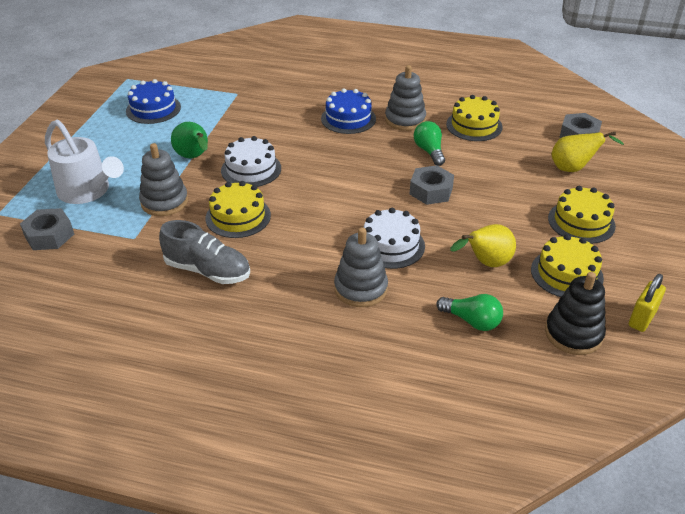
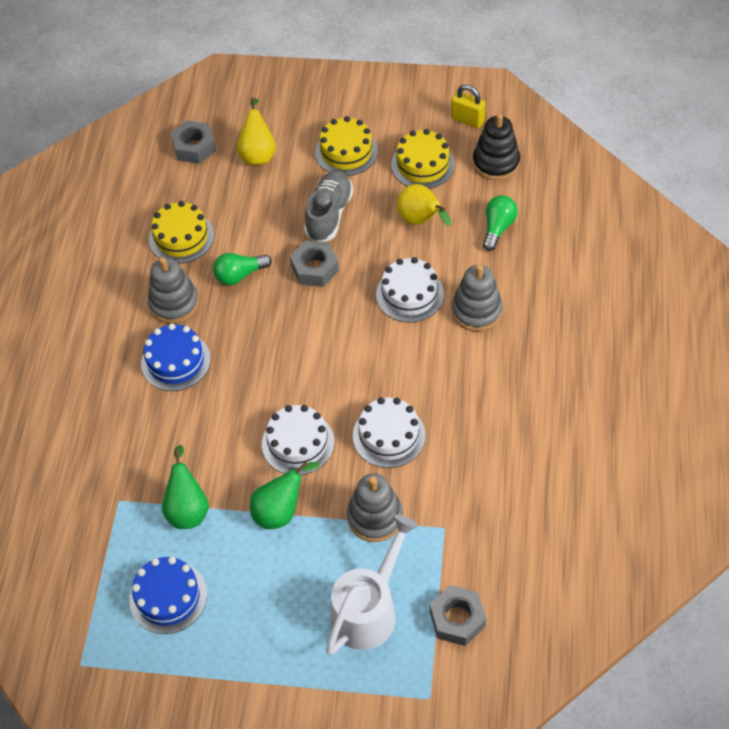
camera: 95 degrees left, 15 degrees up
(207, 270) = (480, 442): grey shoe -> grey shoe (329, 214)
(216, 119) = (188, 509): none -> green pear
(238, 216) = (389, 435): yellow cake -> white cake

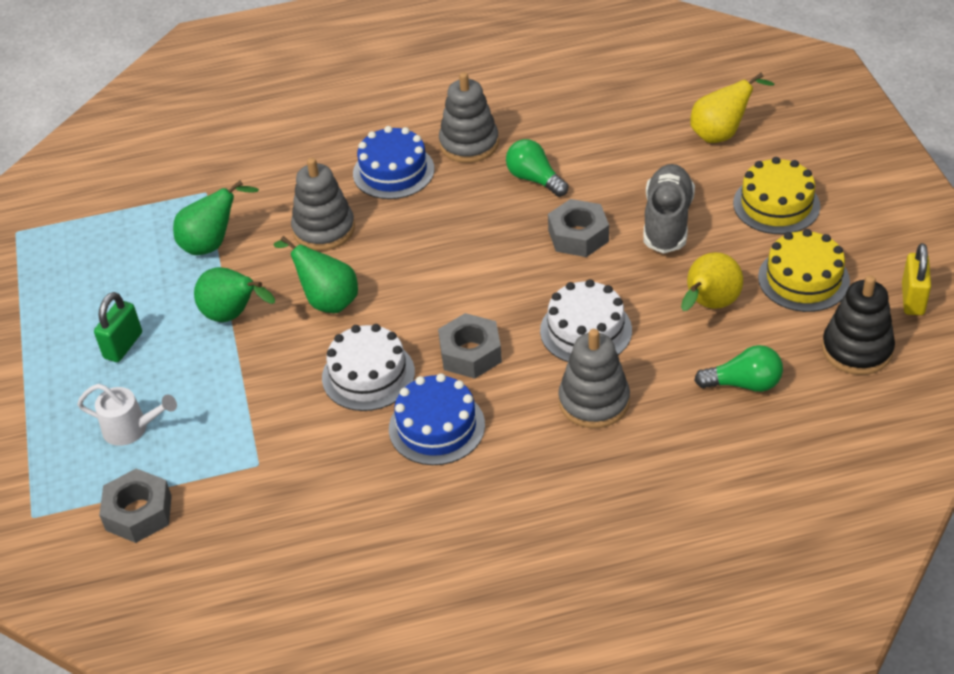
camera: 70 degrees right, 10 degrees down
(168, 597) = (105, 265): blue cake -> blue cake (436, 427)
(181, 237) = (562, 118): yellow cake -> none
(194, 147) = (697, 83): grey nut -> grey nut (470, 353)
(273, 599) = (123, 345): none -> green padlock
(298, 443) = (327, 301): white cake -> green pear
(329, 214) = (667, 221): grey shoe -> grey shoe turned 75 degrees counterclockwise
(369, 608) = (132, 429): white watering can -> white watering can, size x0.57
(375, 517) = (252, 397): grey stacking toy -> grey stacking toy (324, 229)

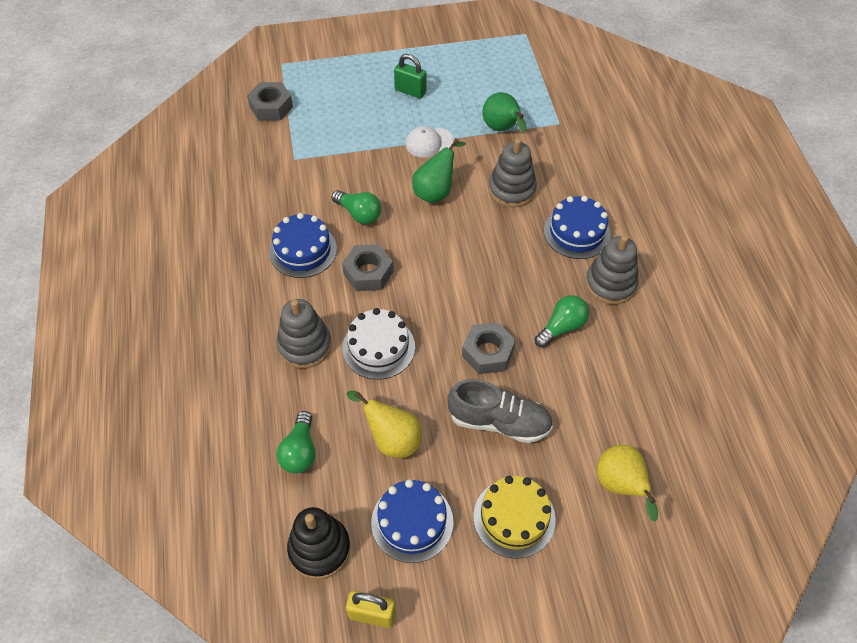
camera: 90 degrees right, 10 degrees up
(132, 429) = (338, 100): white watering can -> none
(233, 315) = (429, 142): green pear -> white cap
(368, 375) = (359, 214): white cake -> green light bulb
(803, 279) = (412, 522): yellow cake -> blue cake

